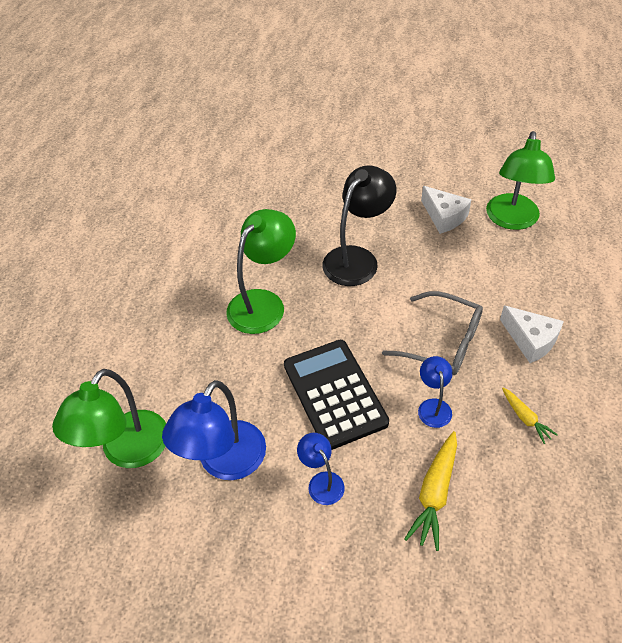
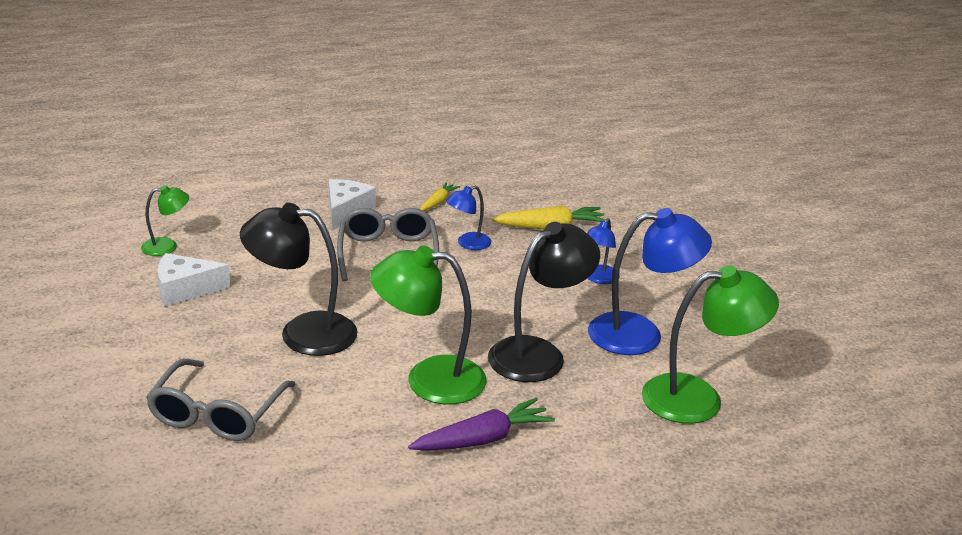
camera: 125 degrees left, 20 degrees down
(188, 305) = (482, 439): none -> purple carrot
(248, 377) = (538, 354): none -> black lamp
(298, 201) = (217, 413): none -> grey glasses
(334, 394) = (505, 296): black calculator -> none
(444, 216) = (185, 290): white cheese -> white cheese turned 120 degrees counterclockwise
(512, 220) = (167, 246): green lamp -> green lamp, size x0.52

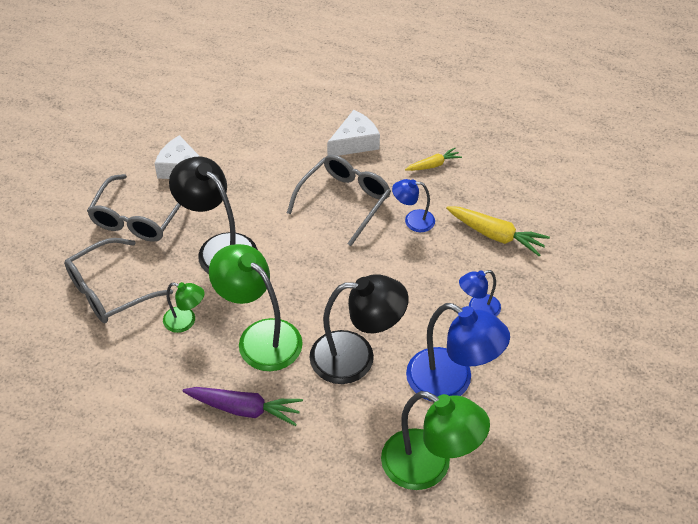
camera: 40 degrees right, 20 degrees up
(167, 246) = (205, 120): green lamp -> green lamp (186, 321)
(180, 345) = (137, 218): none -> grey glasses

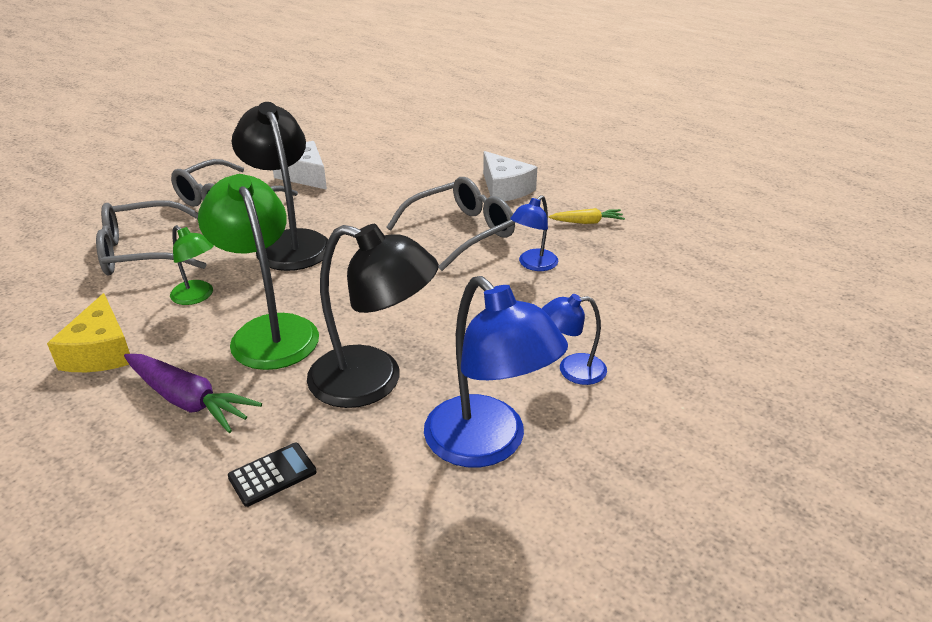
camera: 20 degrees right, 15 degrees down
(153, 390) = (101, 352): none -> yellow cheese
(334, 443) = (272, 474): none -> black calculator
(355, 142) = (505, 189): white cheese -> white cheese turned 75 degrees clockwise
(413, 221) = (533, 264): blue lamp -> blue lamp turned 75 degrees counterclockwise
(429, 467) = (389, 549): green lamp -> none
(496, 235) = (635, 299): yellow carrot -> none

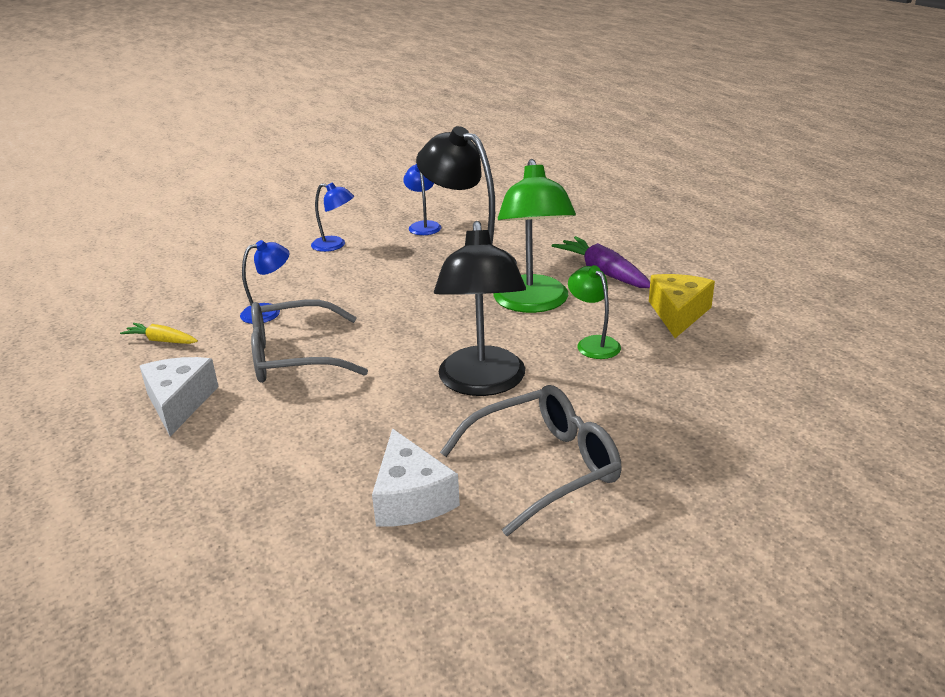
camera: 155 degrees left, 5 degrees down
(143, 252) = (656, 407): grey glasses -> none
(272, 474) = (553, 234): black calculator -> none
(488, 445) = (423, 226): blue lamp -> blue lamp, size x0.52

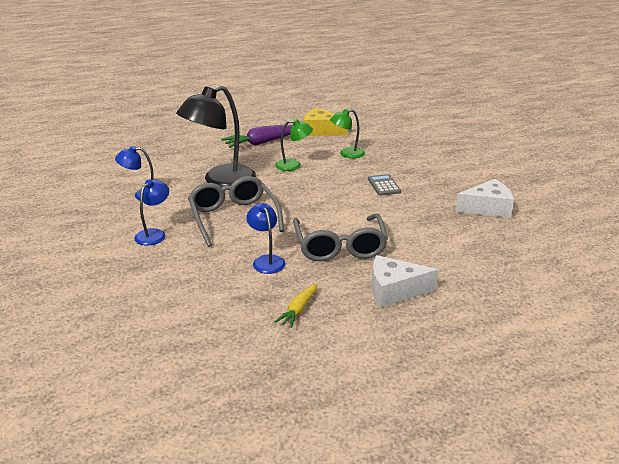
camera: 85 degrees left, 0 degrees up
(482, 383) = (384, 185): black lamp -> grey calculator
(532, 303) = (293, 165): green lamp -> green lamp, size x0.52
(544, 467) = (460, 175): grey glasses -> grey glasses (233, 217)

